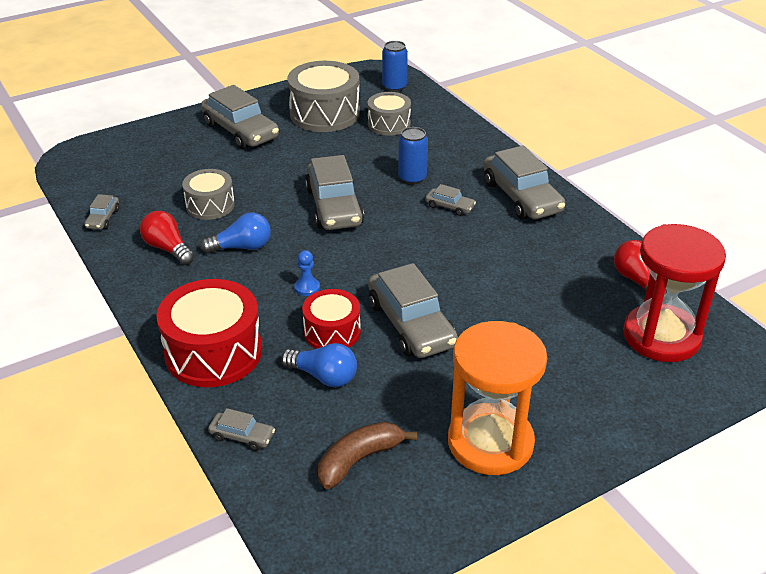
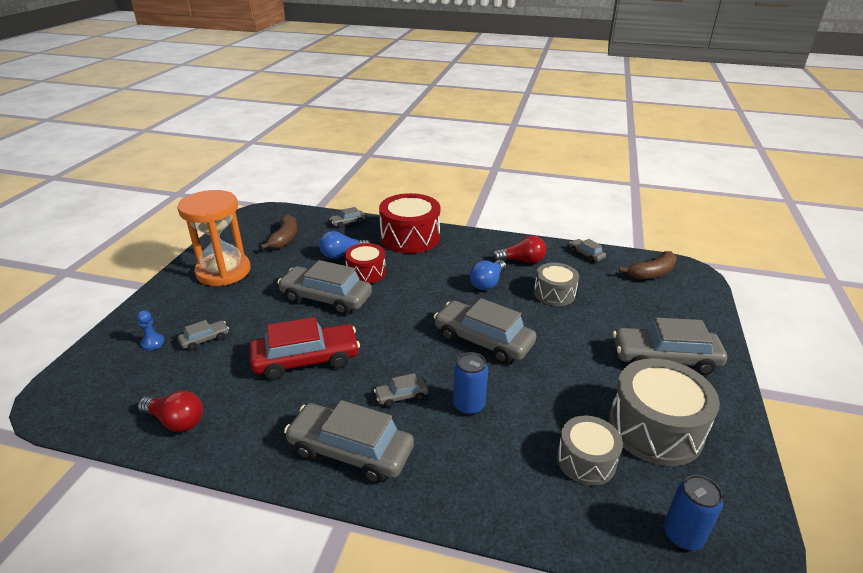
camera: 135 degrees right, 5 degrees down
(100, 173) = (652, 273): none -> brown banana
(307, 288) = (413, 284): blue pawn -> blue pawn (153, 343)
(493, 272) = (306, 360): none -> red car
(572, 347) = (205, 339): none -> grey car
(661, 336) = (135, 382): red hourglass -> none

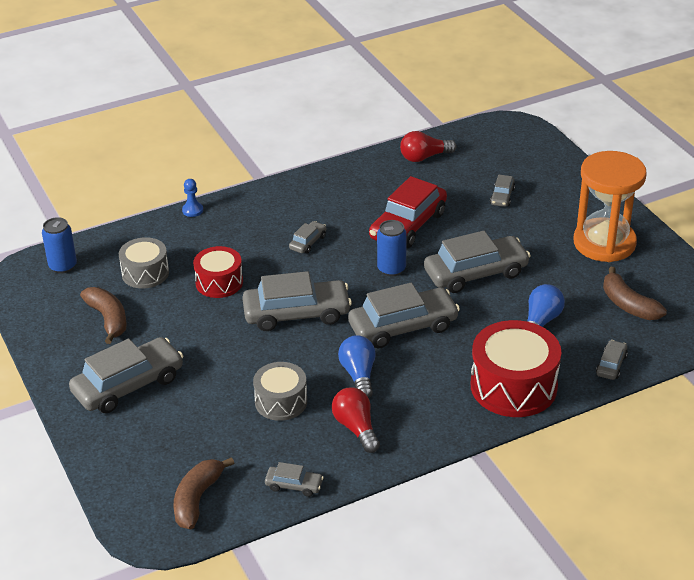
camera: 140 degrees right, 5 degrees up
(153, 343) = (531, 175): blue pawn -> blue pawn (192, 210)
(350, 451) = (298, 200): grey car -> grey car (403, 327)
(366, 272) = (486, 317): red drum -> red drum (219, 282)
(469, 405) = (254, 262): blue can -> blue can (391, 269)
(522, 261) = (356, 428): red light bulb -> red light bulb turned 105 degrees clockwise
(655, 428) = (108, 319): grey drum -> brown banana

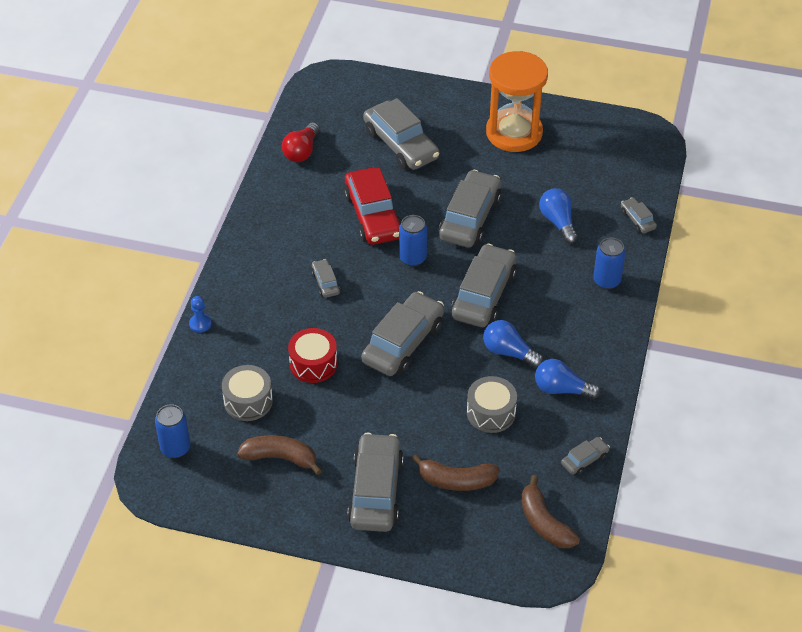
camera: 50 degrees left, 10 degrees up
(356, 428) = (562, 389): red light bulb -> blue light bulb
(502, 196) = (401, 144): grey car -> grey car, size x2.14
(513, 386) = (606, 281): red drum -> blue can
(628, 305) = (589, 168): brown banana -> brown banana (456, 481)

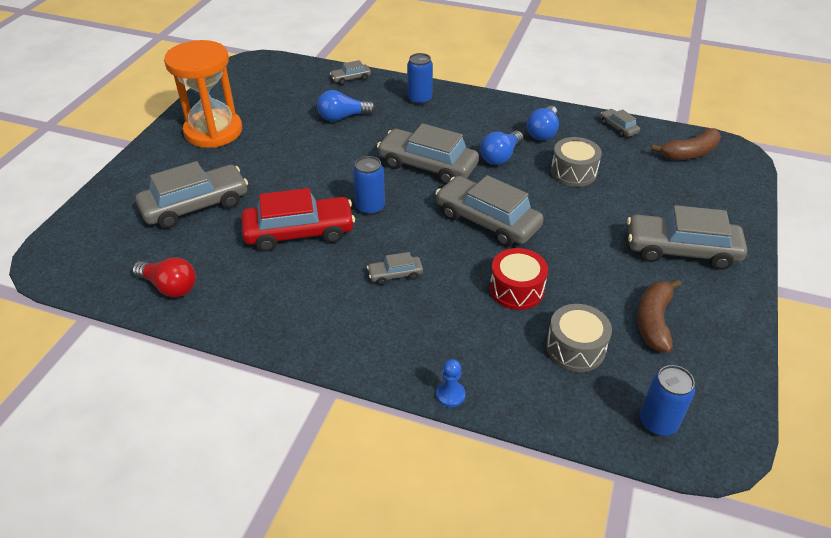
camera: 85 degrees left, 5 degrees down
(456, 481) = (656, 198): brown banana -> none
(470, 218) = (322, 166): grey car -> none

